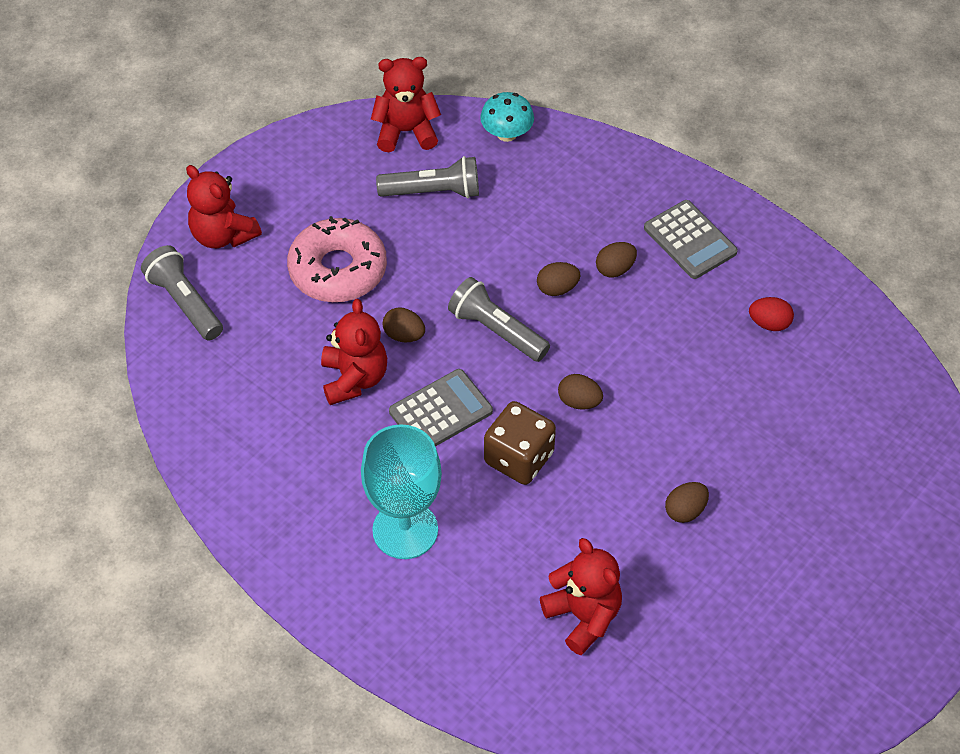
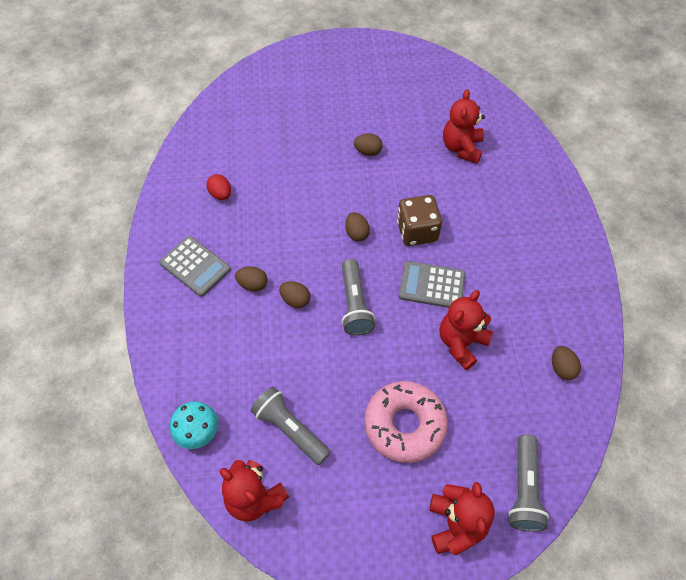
camera: 135 degrees left, 5 degrees up
(404, 335) = (408, 345): brown egg -> brown egg (561, 368)
(405, 530) = (508, 243): turquoise goblet -> none
(690, 240) = (195, 266): grey calculator -> grey calculator turned 120 degrees clockwise

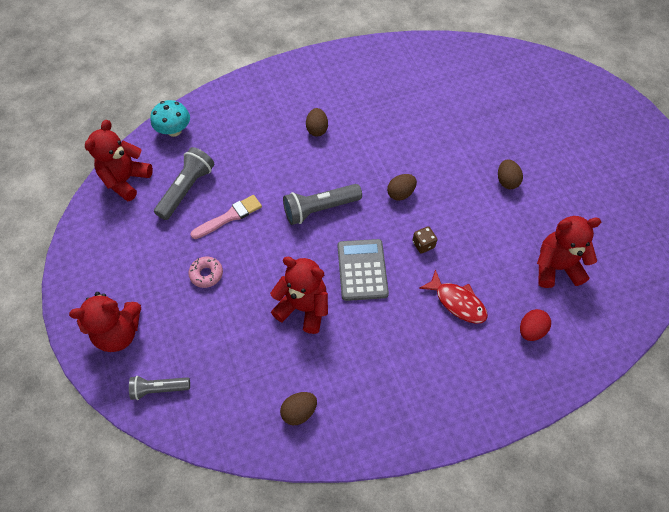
camera: 75 degrees right, 0 degrees up
(195, 266) = (322, 87): grey calculator -> none
(220, 194) = (403, 83): red egg -> red egg (531, 330)
(295, 300) = (310, 163): brown egg -> none
(339, 390) = (229, 217): none -> pink brush
(404, 425) = (206, 274): pink donut -> pink donut, size x0.44
(417, 231) = (423, 244): brown dice -> brown dice, size x0.47
(479, 223) = (457, 302): none -> red fish
(524, 489) = (159, 389): grey flashlight -> grey flashlight, size x0.63

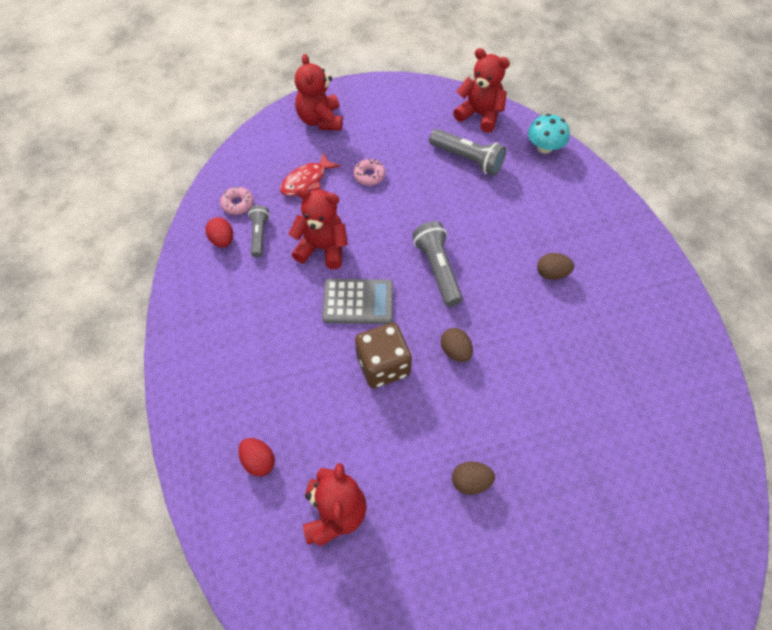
camera: 95 degrees right, 0 degrees up
(159, 389) = (265, 147): grey flashlight -> grey flashlight (259, 235)
(229, 217) = (433, 192): pink brush -> none
(247, 405) = (237, 204): none -> pink donut
(299, 411) = (222, 240): brown egg -> red egg
(303, 308) = (322, 248): red teddy bear -> red teddy bear turned 105 degrees counterclockwise
(423, 244) = (383, 365): brown dice -> brown dice, size x2.13
(457, 302) = (306, 389): red fish -> red fish (306, 181)

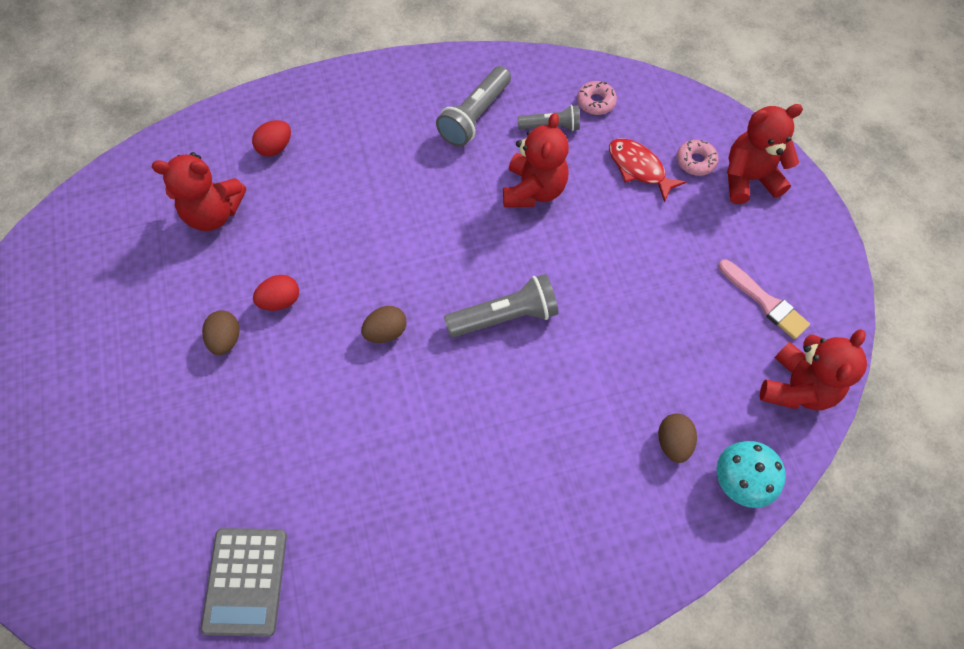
camera: 90 degrees right, 5 degrees up
(222, 240) = (542, 93): red egg -> red egg (280, 301)
(358, 302) = (457, 229): grey calculator -> grey calculator (245, 581)
(369, 175) = (655, 238): pink donut -> pink donut (695, 161)
(383, 365) = (372, 255): brown dice -> none
(419, 123) = (764, 301): none -> pink brush
(467, 159) = (700, 364): grey flashlight -> grey flashlight (475, 116)
(551, 273) = (500, 461): brown egg -> brown egg (673, 442)

